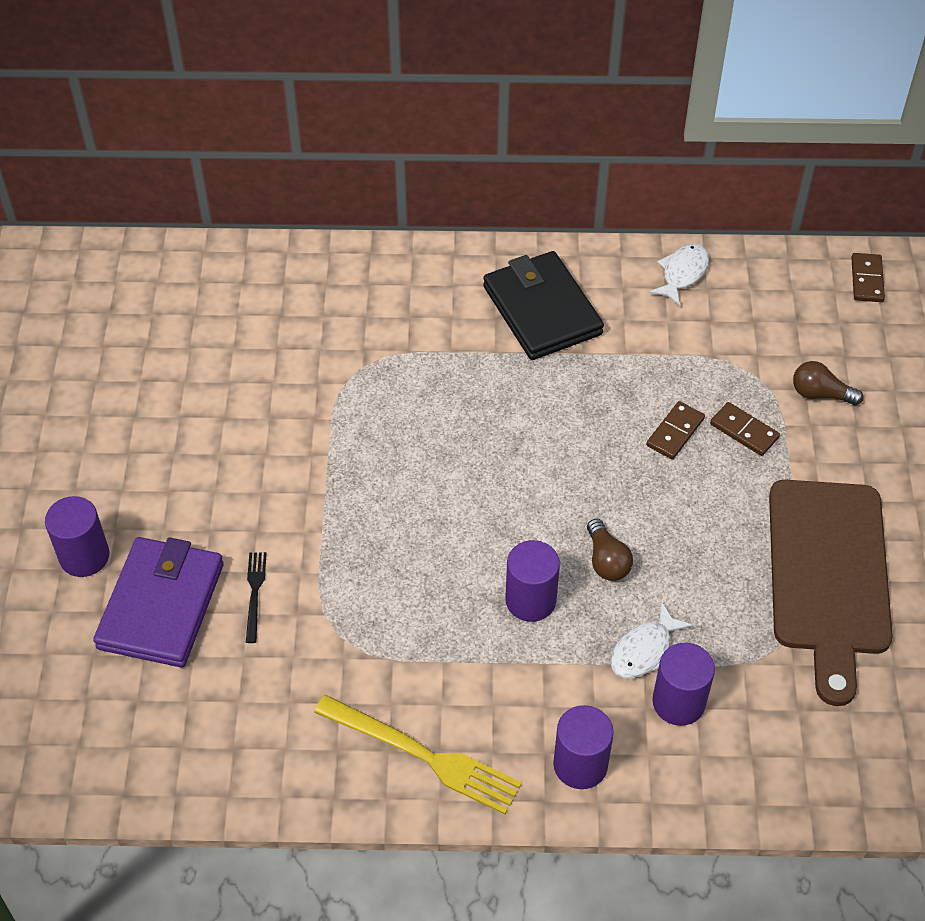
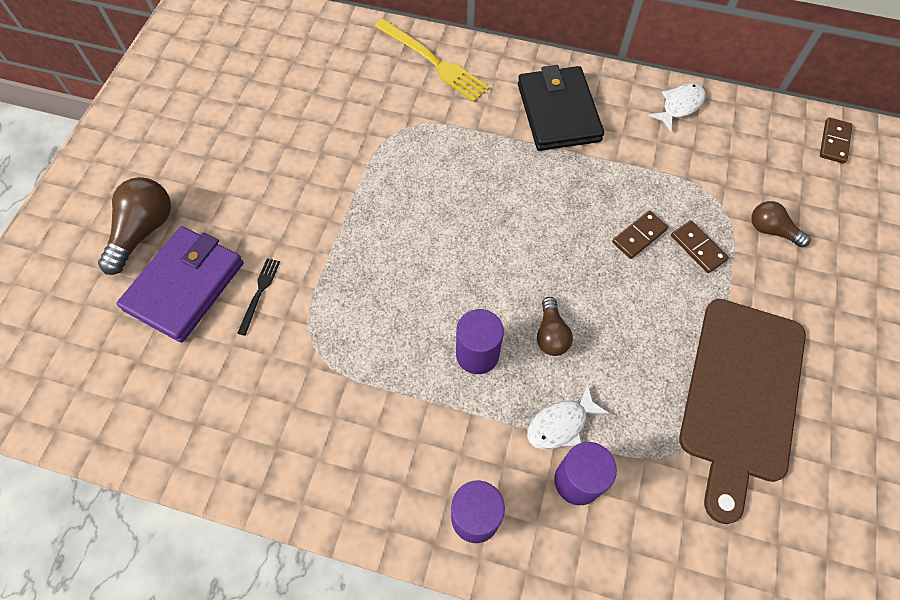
camera: 15 degrees right, 10 degrees up
(84, 556) = (143, 231): purple cylinder -> brown light bulb
(423, 755) = (345, 472): yellow fork -> yellow fork (433, 62)

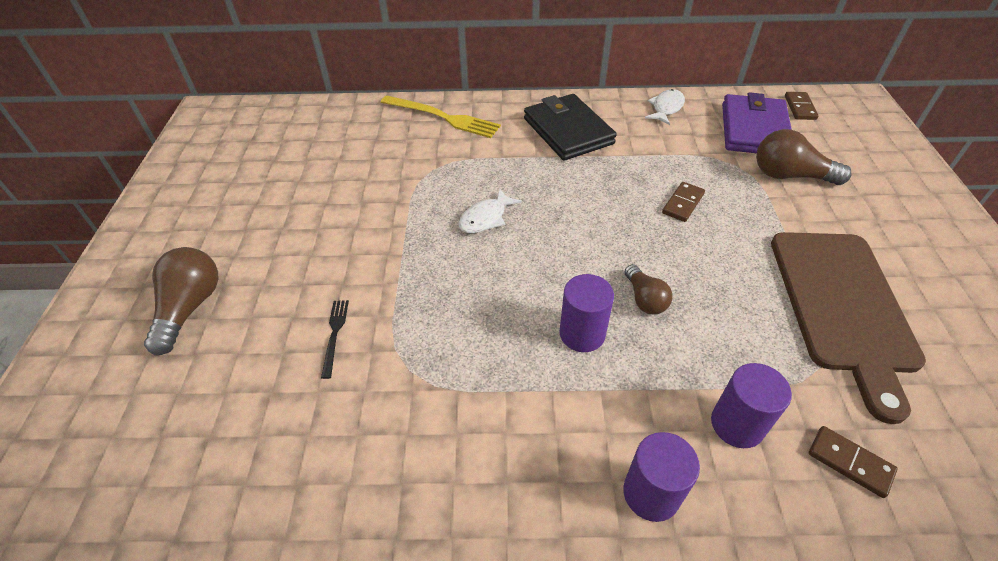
camera: 15 degrees left, 15 degrees down
(184, 286) = (249, 347): purple wallet -> purple wallet (754, 130)
(561, 424) = (693, 375): white fish -> white fish (485, 218)
(698, 248) = (737, 201): brown domino -> brown domino (850, 462)
(771, 230) = (790, 176): brown light bulb -> brown light bulb, size x1.62

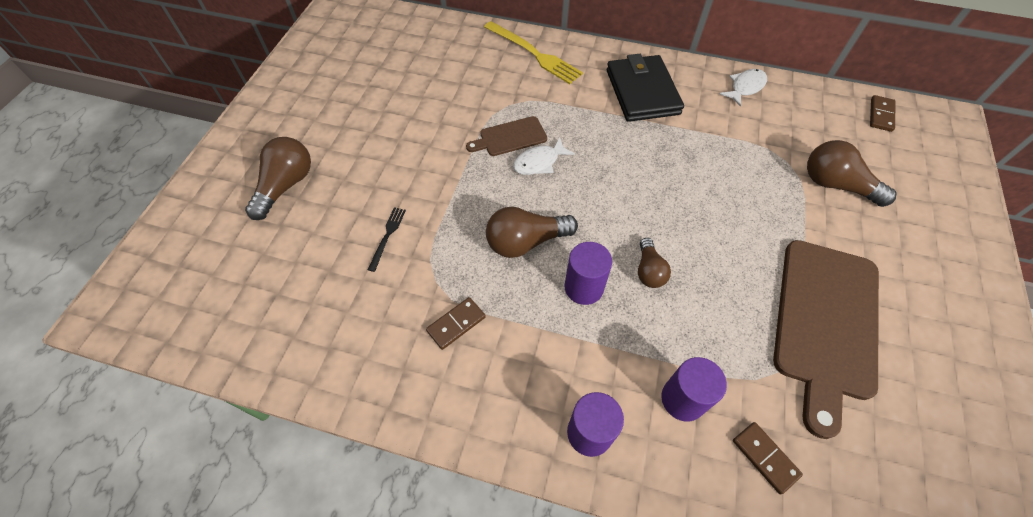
camera: 15 degrees right, 10 degrees up
(445, 200) = (510, 137): none -> brown cutting board
(500, 302) = (526, 242): none -> brown light bulb
(683, 203) = (720, 189): brown domino -> brown domino (456, 324)
(754, 130) = (822, 129): purple wallet -> none

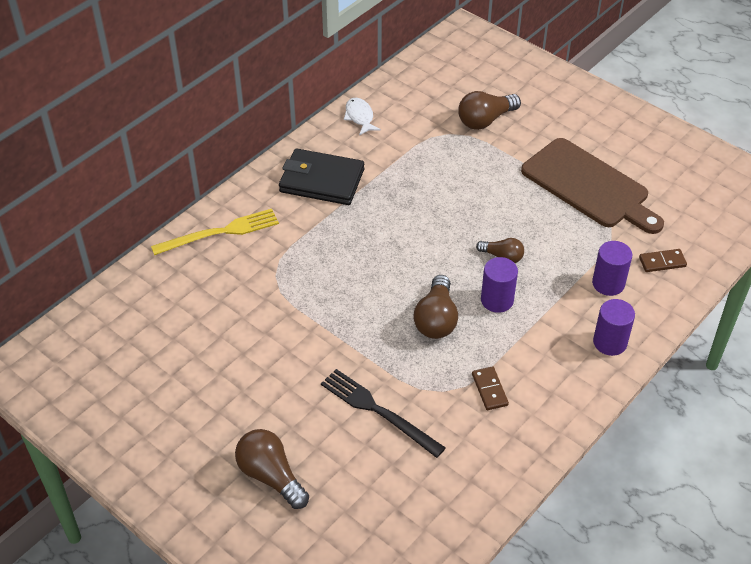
camera: 65 degrees left, 10 degrees down
(387, 236) = (378, 411): black fork -> black fork, size x1.98
(510, 137) = (316, 289): brown cutting board -> none
(539, 162) = (358, 280): white fish -> none
(881, 115) = (437, 61): brown domino -> none

